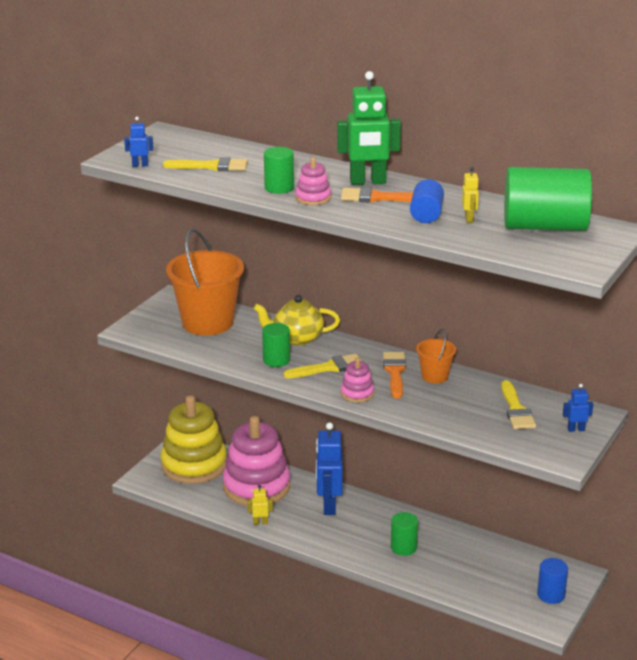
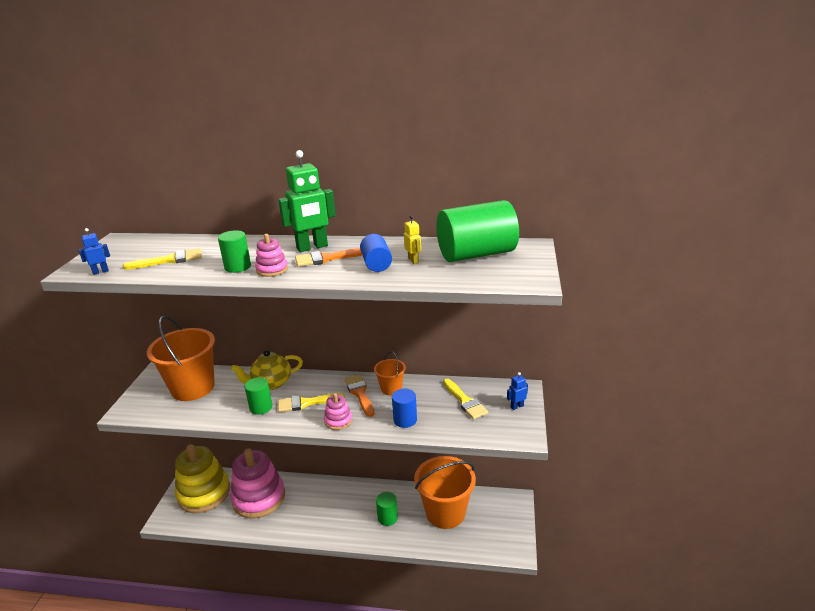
camera: 20 degrees left, 0 degrees up
(260, 522) = (271, 530): yellow robot -> none
(328, 368) = (306, 403): yellow brush -> yellow brush turned 150 degrees counterclockwise
(329, 506) = (319, 498): blue robot -> none
(478, 562) = (445, 512): none -> orange bucket
(551, 595) = (507, 525): blue cylinder -> blue cylinder (405, 420)

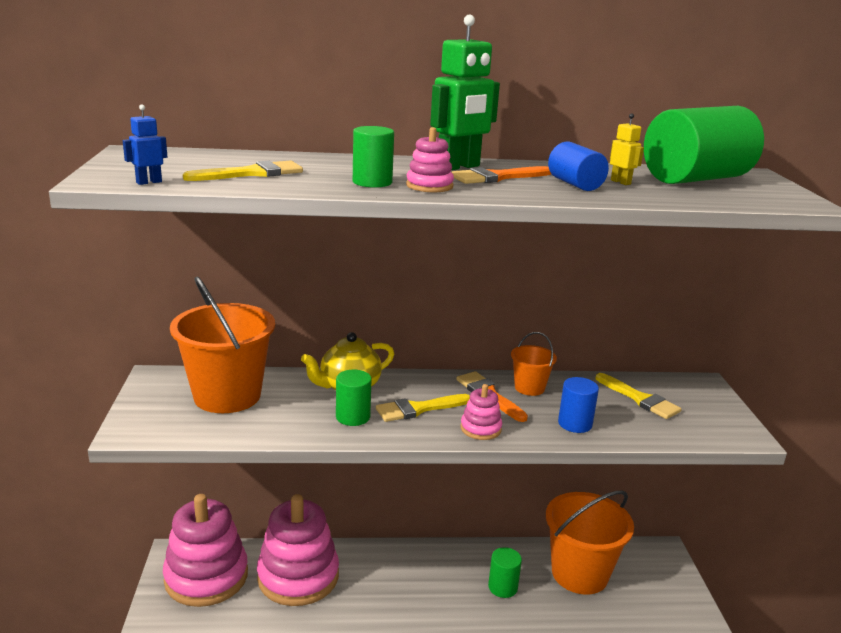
camera: 15 degrees left, 5 degrees down
(204, 493) = (206, 577): yellow stacking toy -> pink stacking toy
(517, 406) = (710, 402): blue robot -> none

